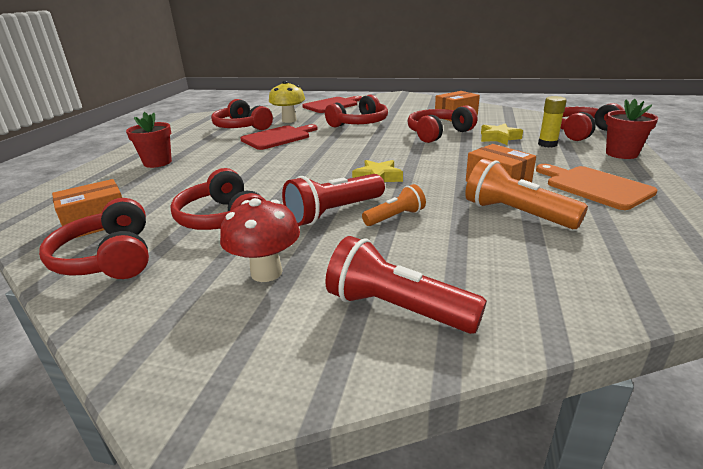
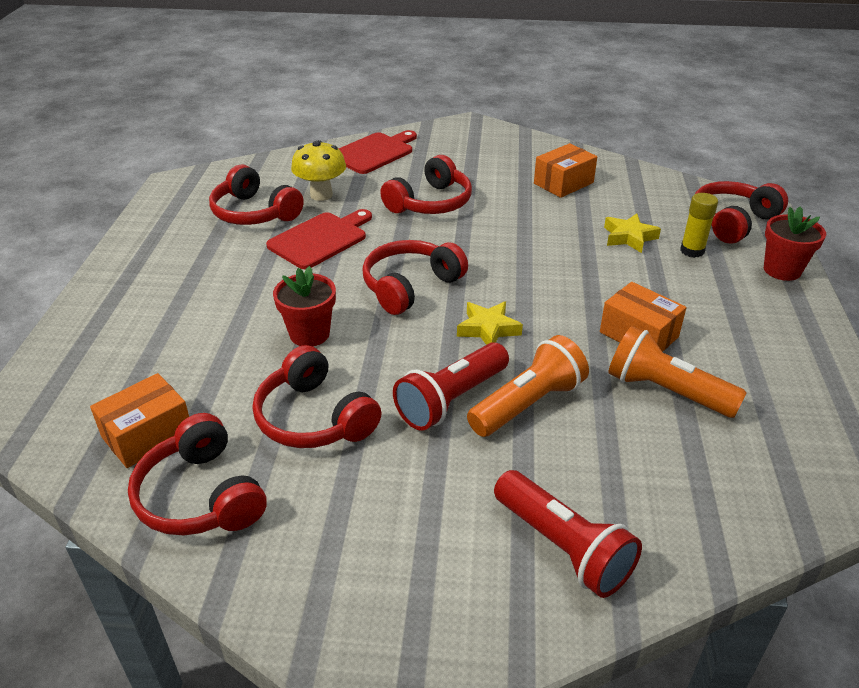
camera: 10 degrees left, 10 degrees up
(157, 162) = (164, 303): red flower pot -> red flower pot (309, 334)
(266, 272) = (405, 506): red mushroom -> none
(395, 217) = (528, 404): orange flashlight -> orange flashlight, size x1.67
(397, 309) = (562, 547): red flashlight -> red flashlight turned 150 degrees counterclockwise
(438, 133) = (546, 227): red headphones -> red headphones (410, 286)
(594, 186) = (751, 337): orange cutting board -> none

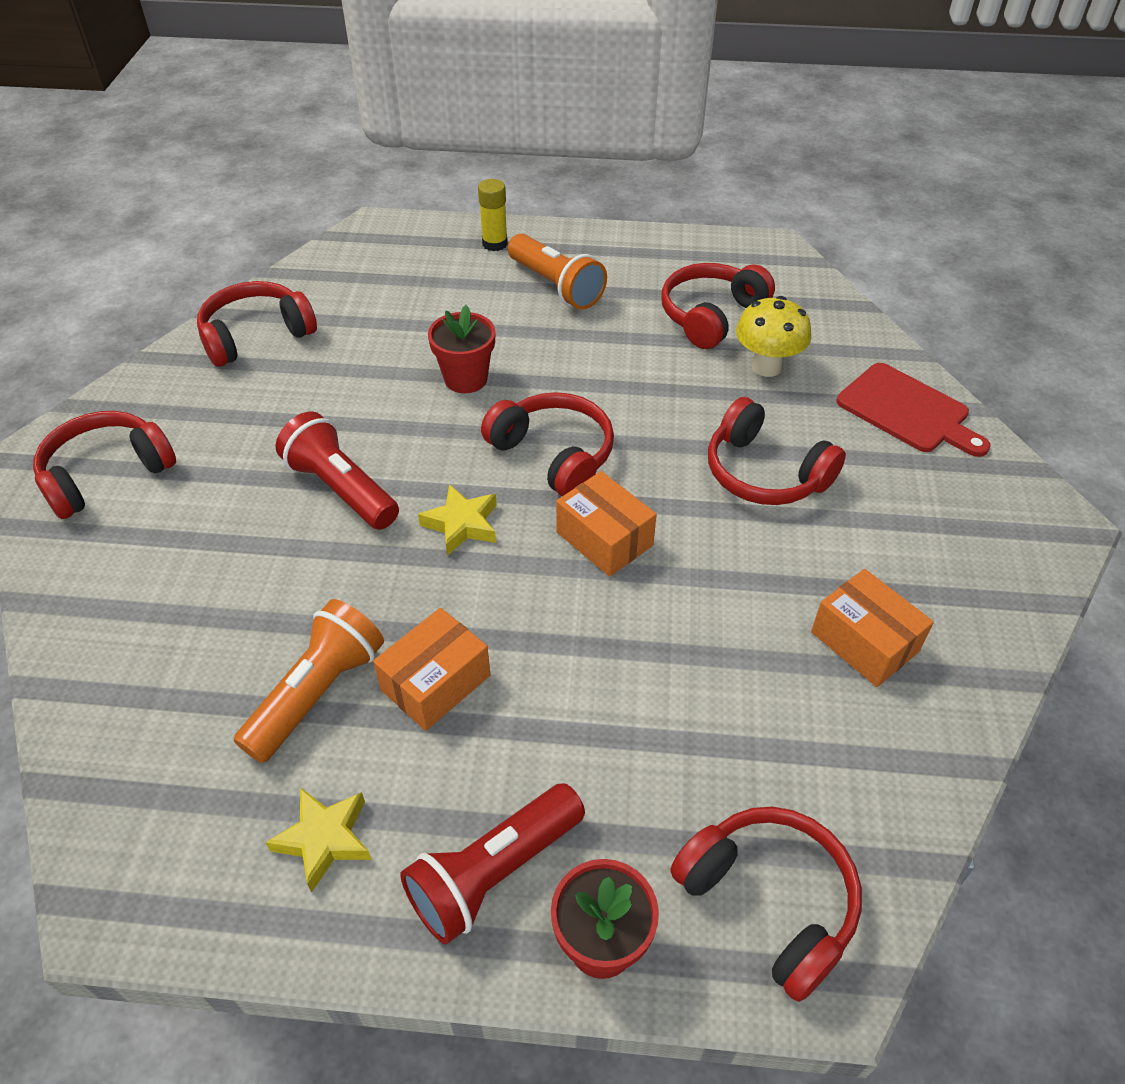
camera: 90 degrees right, 10 degrees up
(147, 435) = (335, 297): orange box -> orange box (604, 539)
(314, 418) = (335, 391): red headphones -> red headphones (106, 474)
(320, 239) = (656, 374): red cutting board -> none
(528, 404) = (321, 552): orange flashlight -> orange flashlight (556, 286)
(562, 547) = (121, 564): red flashlight -> red flashlight (494, 872)
(629, 237) = (693, 713): yellow star -> yellow star (324, 839)
(692, 251) = (658, 803): yellow glue stick -> yellow glue stick (495, 244)

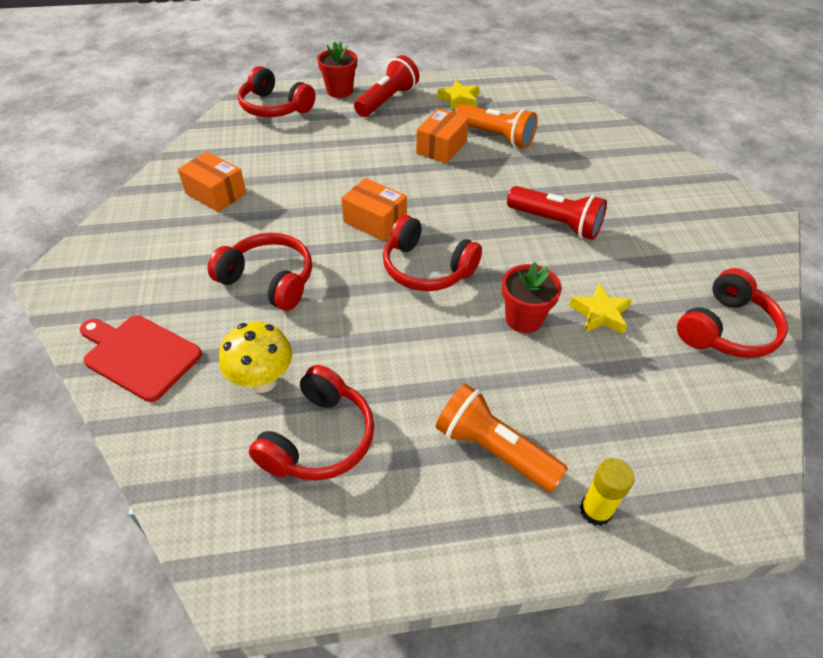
camera: 165 degrees right, 0 degrees up
(106, 474) = (707, 209): red headphones -> none
(317, 693) = (495, 137): orange flashlight -> orange flashlight turned 75 degrees counterclockwise
(462, 524) = (467, 215): yellow star -> yellow star (600, 314)

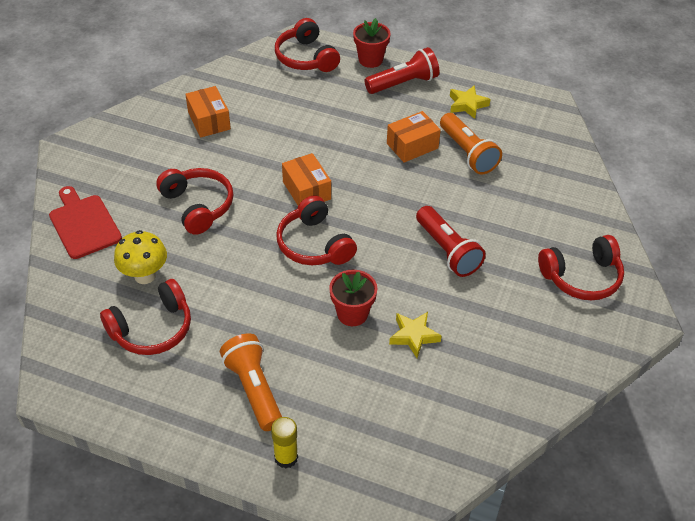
camera: 30 degrees right, 0 degrees up
(726, 329) = (503, 393): red headphones -> red headphones (581, 277)

